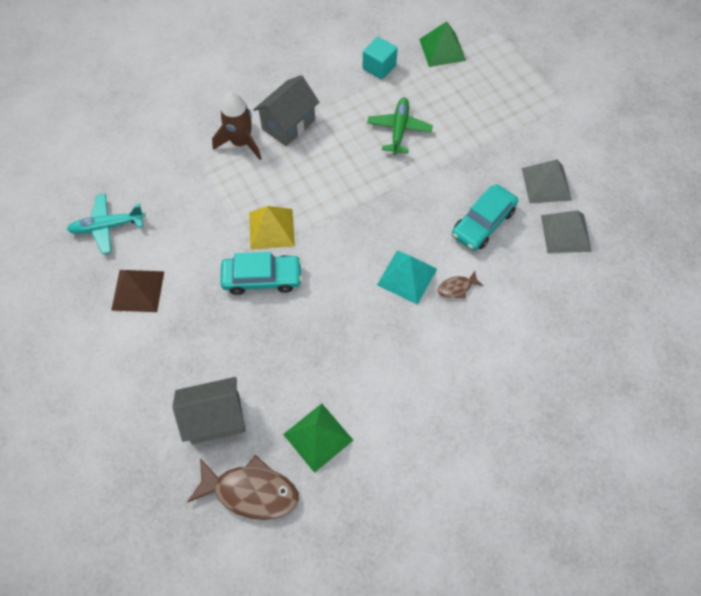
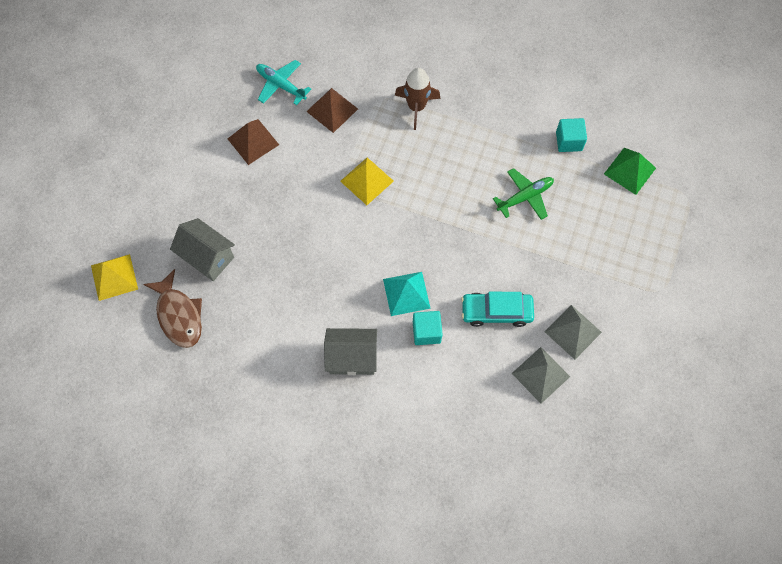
camera: 50 degrees right, 5 degrees up
(149, 527) = (114, 277): none -> yellow pyramid
(176, 205) = (332, 110): none -> brown pyramid
(262, 278) = (325, 205): turquoise car -> none
(288, 124) = (459, 123): grey house -> grey house (352, 358)
(318, 437) = (244, 326): green pyramid -> none
(456, 288) = (426, 332): brown fish -> turquoise cube

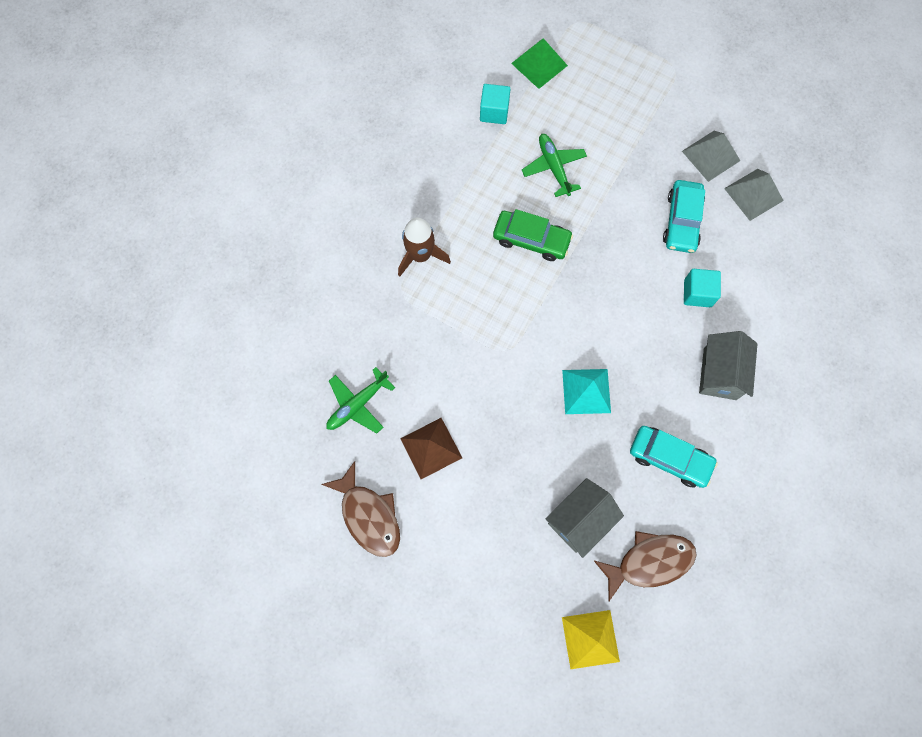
camera: 80 degrees left, 5 degrees up
(194, 108) = (368, 515): none -> brown fish
(268, 322) = (669, 458): none -> turquoise car
(281, 85) = (358, 404): turquoise plane -> green plane
(332, 110) = (405, 349): brown pyramid -> none
(367, 181) = (507, 325): yellow pyramid -> none
(406, 293) = (651, 306): turquoise pyramid -> turquoise pyramid (586, 391)
(449, 188) = (531, 239): none -> green car

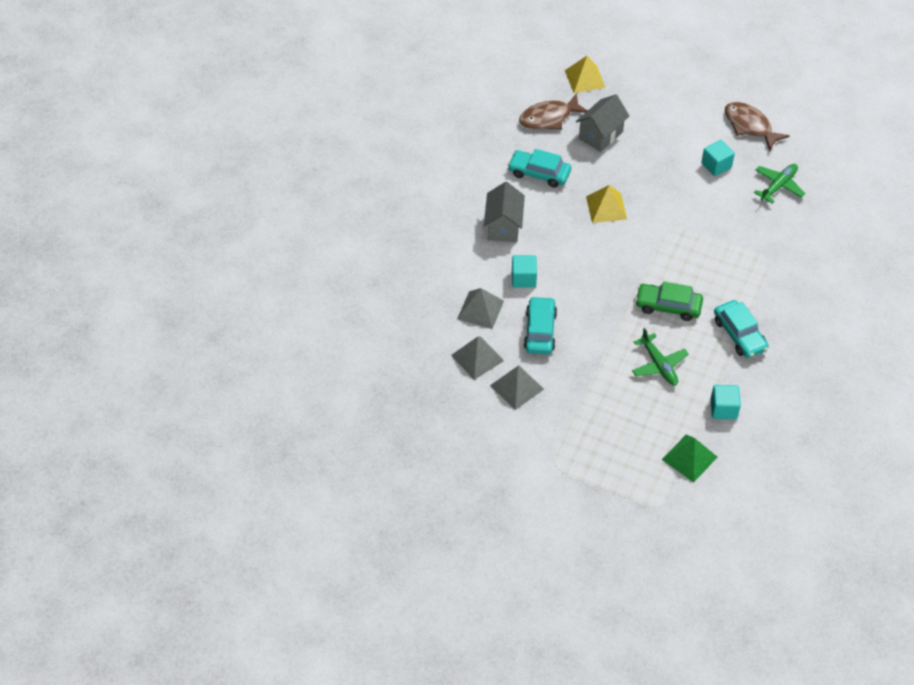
camera: 175 degrees right, 20 degrees down
(420, 255) = (759, 287): brown rocket -> none
(431, 448) = (716, 165): brown pyramid -> turquoise cube
(458, 196) = (739, 334): none -> turquoise car
(586, 391) = (606, 207): turquoise pyramid -> yellow pyramid
(749, 255) = (480, 309): none -> grey pyramid

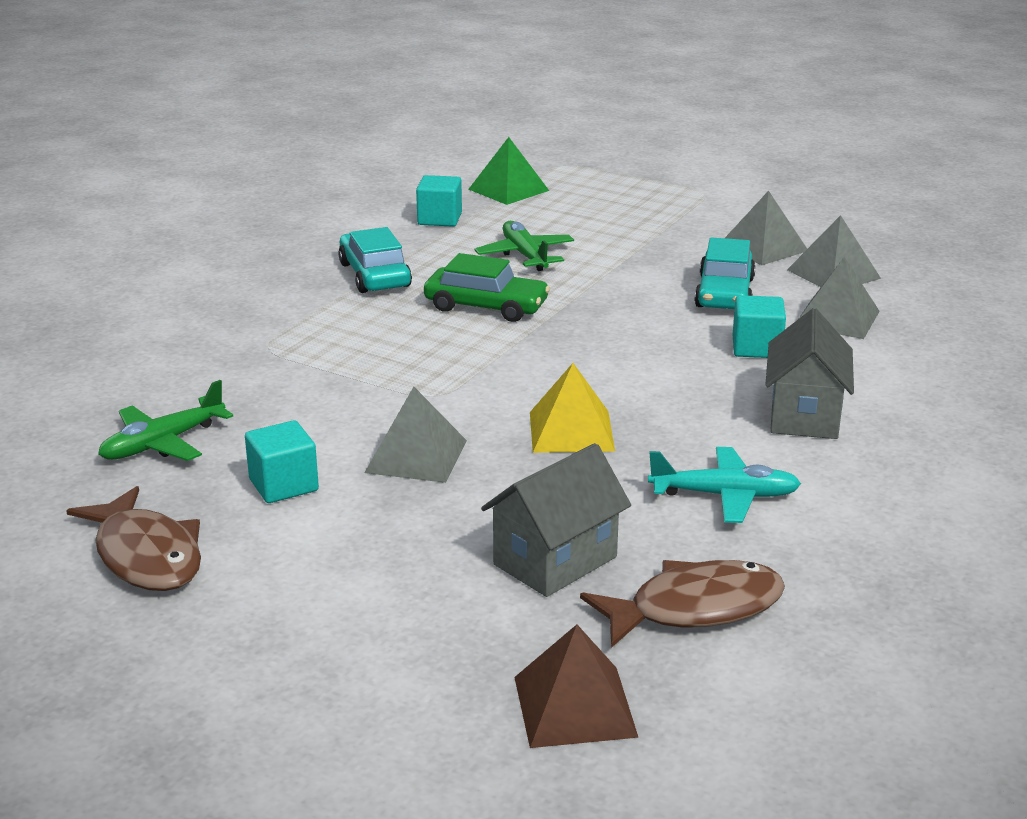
camera: 175 degrees left, 25 degrees down
(539, 173) = (725, 495): turquoise car -> turquoise plane
(585, 78) = (574, 706): yellow pyramid -> brown pyramid
(668, 186) = (416, 456): none -> grey pyramid

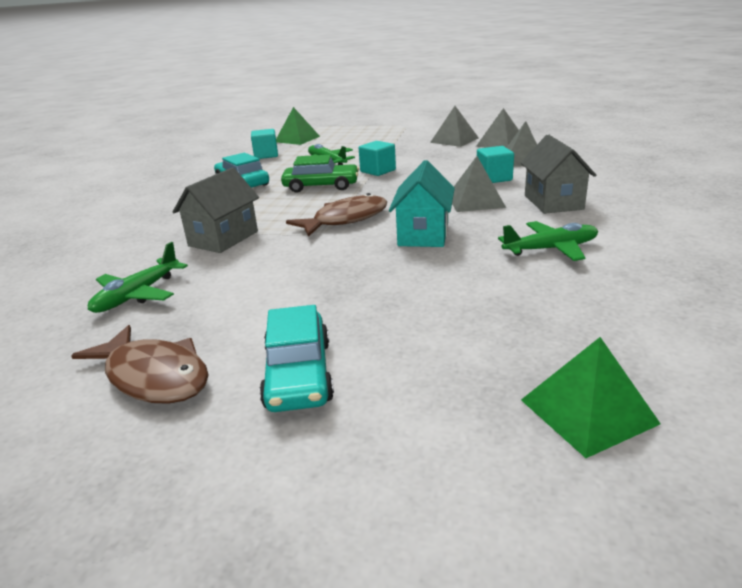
camera: 15 degrees left, 0 degrees up
(283, 485) = (245, 303): turquoise cube -> turquoise cube (378, 171)
(416, 456) = (331, 267): grey pyramid -> grey pyramid (475, 201)
(555, 560) = (478, 309): grey house -> grey house (223, 239)
(571, 431) = (423, 234): yellow pyramid -> turquoise house
(574, 706) = (588, 411): brown pyramid -> green pyramid
(695, 609) = (602, 318): brown fish -> brown fish (345, 219)
(724, 293) = (452, 160): turquoise car -> turquoise car (298, 374)
(725, 495) = (551, 249): turquoise plane -> green plane

